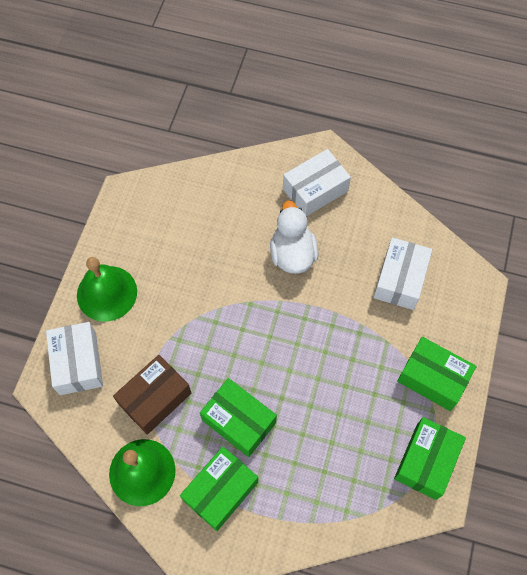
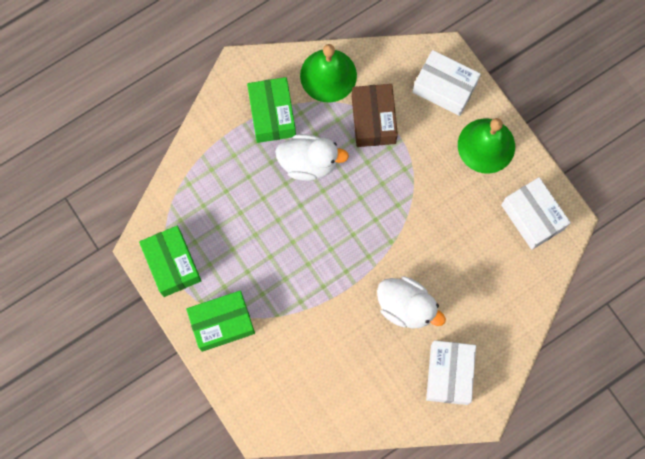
camera: 130 degrees right, 10 degrees up
(239, 421) = (309, 163): green box -> white duck
(400, 279) = (315, 371): white box -> white box (532, 217)

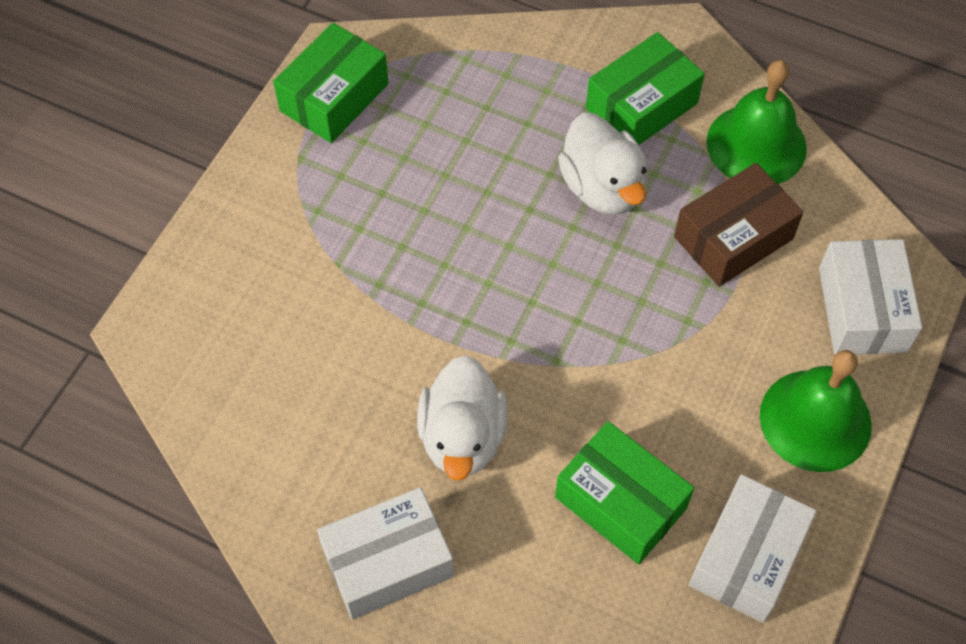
camera: 60 degrees right, 15 degrees down
(222, 323) = (283, 200): green box -> green box (621, 502)

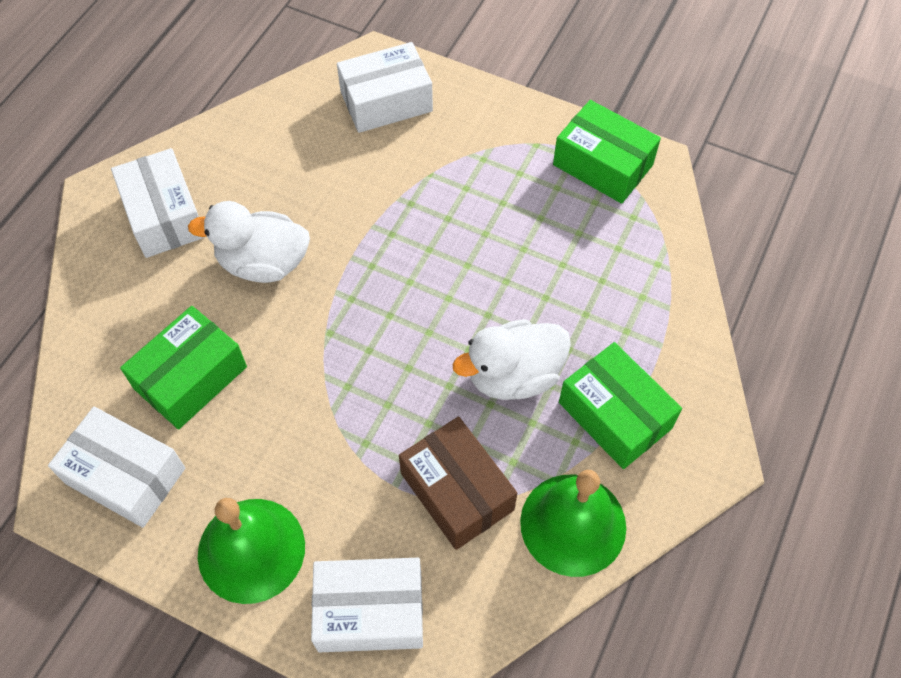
camera: 90 degrees right, 0 degrees up
(219, 313) = (386, 101): none -> white box

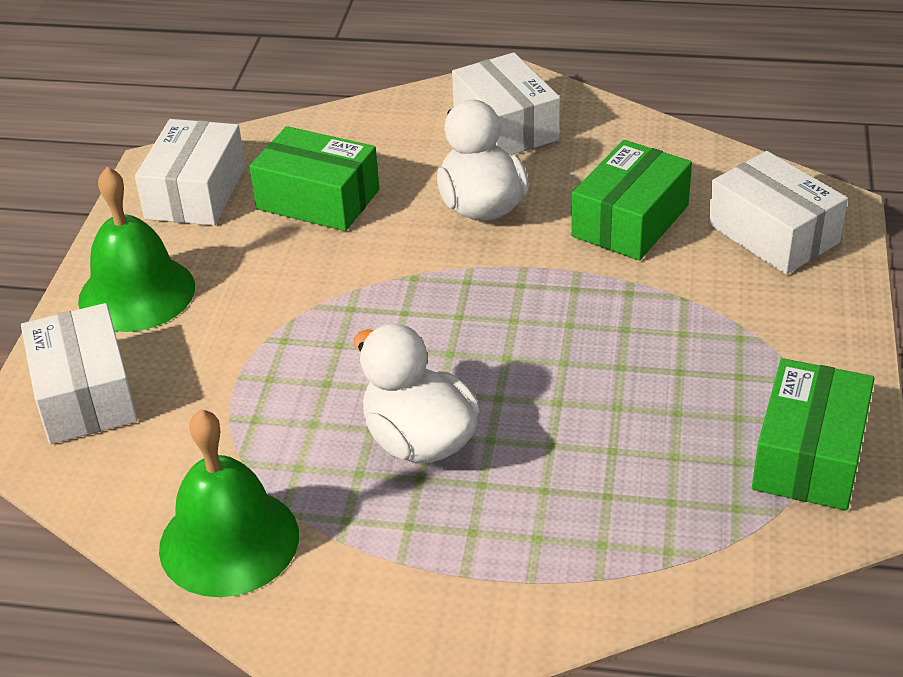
camera: 75 degrees right, 20 degrees down
(164, 216) = (505, 126): white box -> white box turned 75 degrees counterclockwise
(457, 491) = (244, 427): brown box -> none
(615, 415) = (398, 551): green box -> green box (630, 221)

